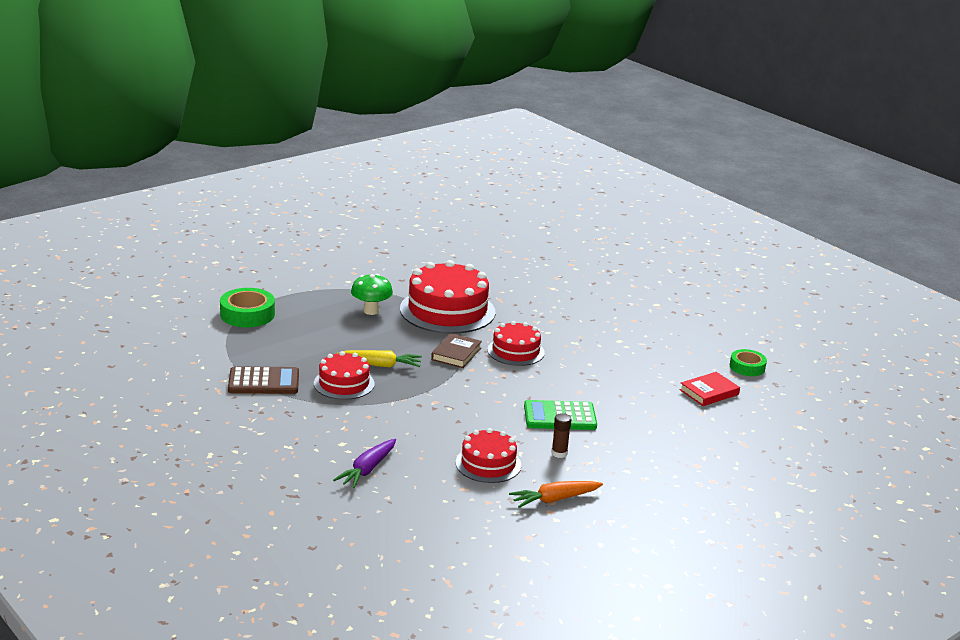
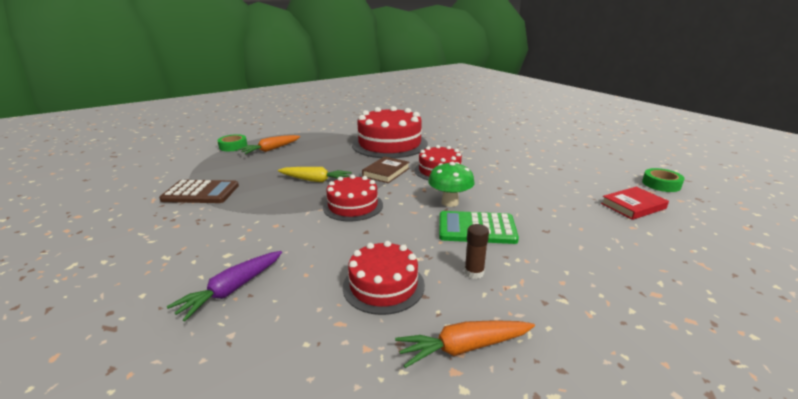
camera: 10 degrees right, 0 degrees up
(247, 314) = (233, 146): green tape -> green tape, size x0.64
(300, 320) = (271, 149): none -> orange carrot
(344, 383) = (272, 195): red cake -> red cake (353, 206)
(371, 311) = (329, 144): green mushroom -> green mushroom (450, 202)

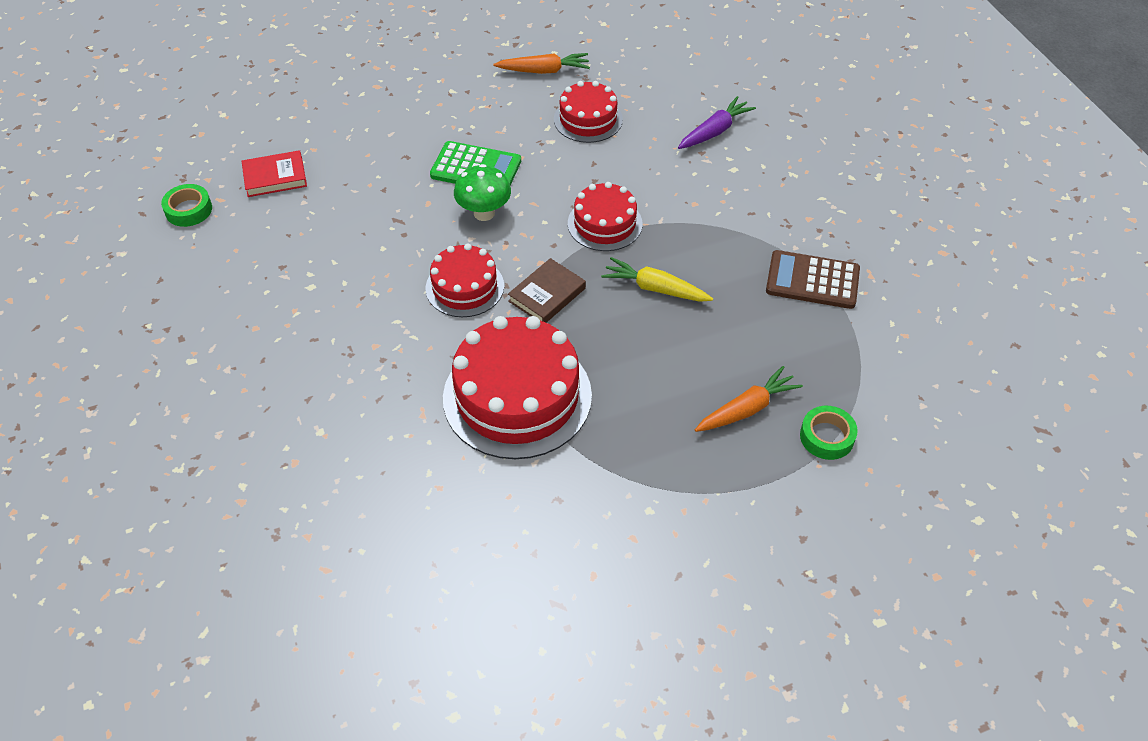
camera: 170 degrees left, 25 degrees up
(474, 272) = (507, 121): brown glue stick -> none

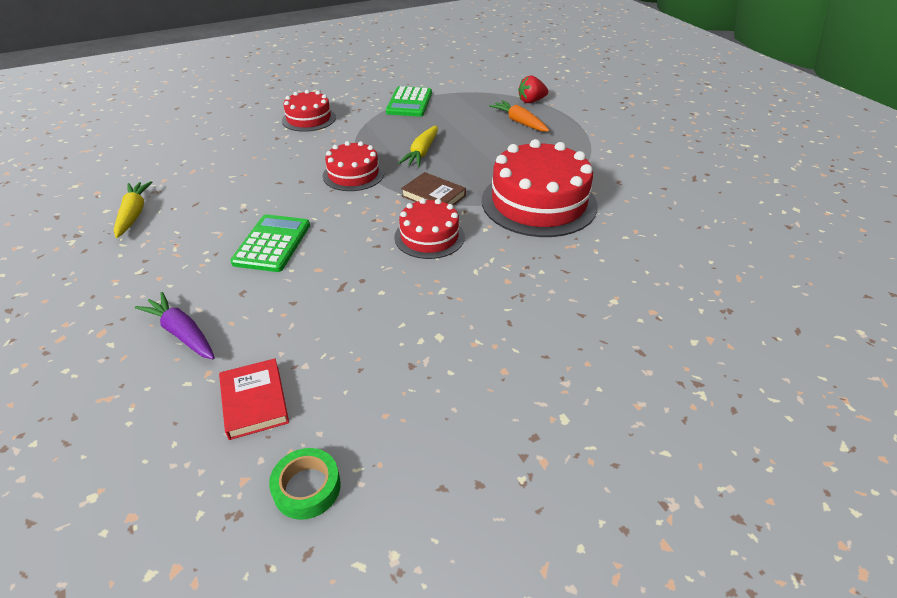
camera: 95 degrees left, 10 degrees down
(484, 213) = (336, 234): green mushroom -> none
(544, 71) = (134, 214): orange carrot -> yellow carrot
(588, 119) = (218, 187): red cake -> red cake (309, 119)
(715, 131) = (253, 133): purple carrot -> purple carrot (182, 333)
(812, 280) = (409, 102): brown calculator -> green calculator
(827, 437) = (531, 101): green tape -> red strawberry

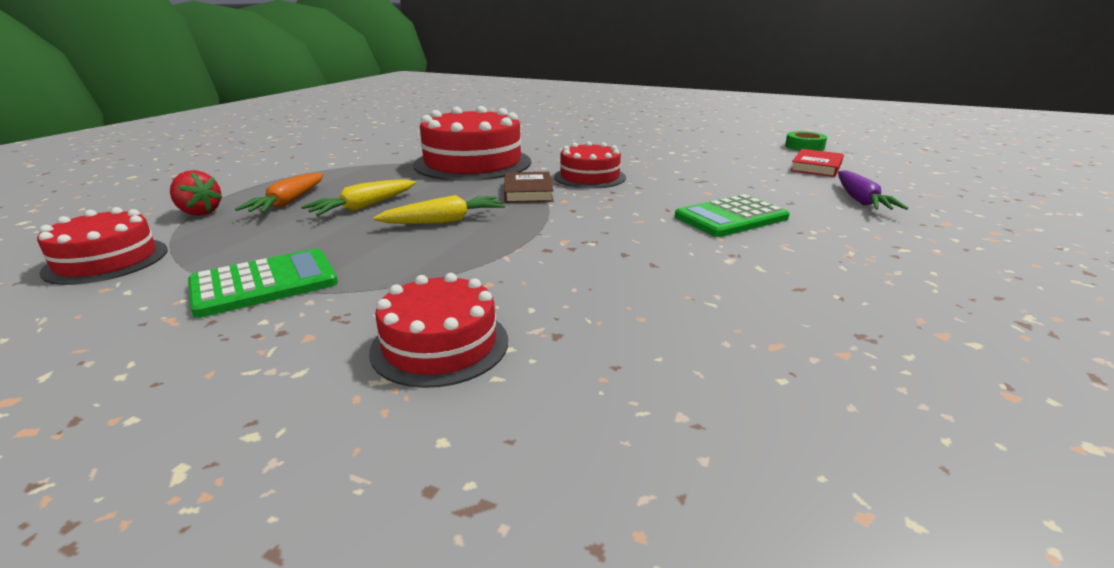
camera: 130 degrees left, 15 degrees down
(134, 214) = (913, 314): yellow carrot -> yellow carrot (363, 207)
(353, 174) = (555, 234): red cake -> red cake (106, 260)

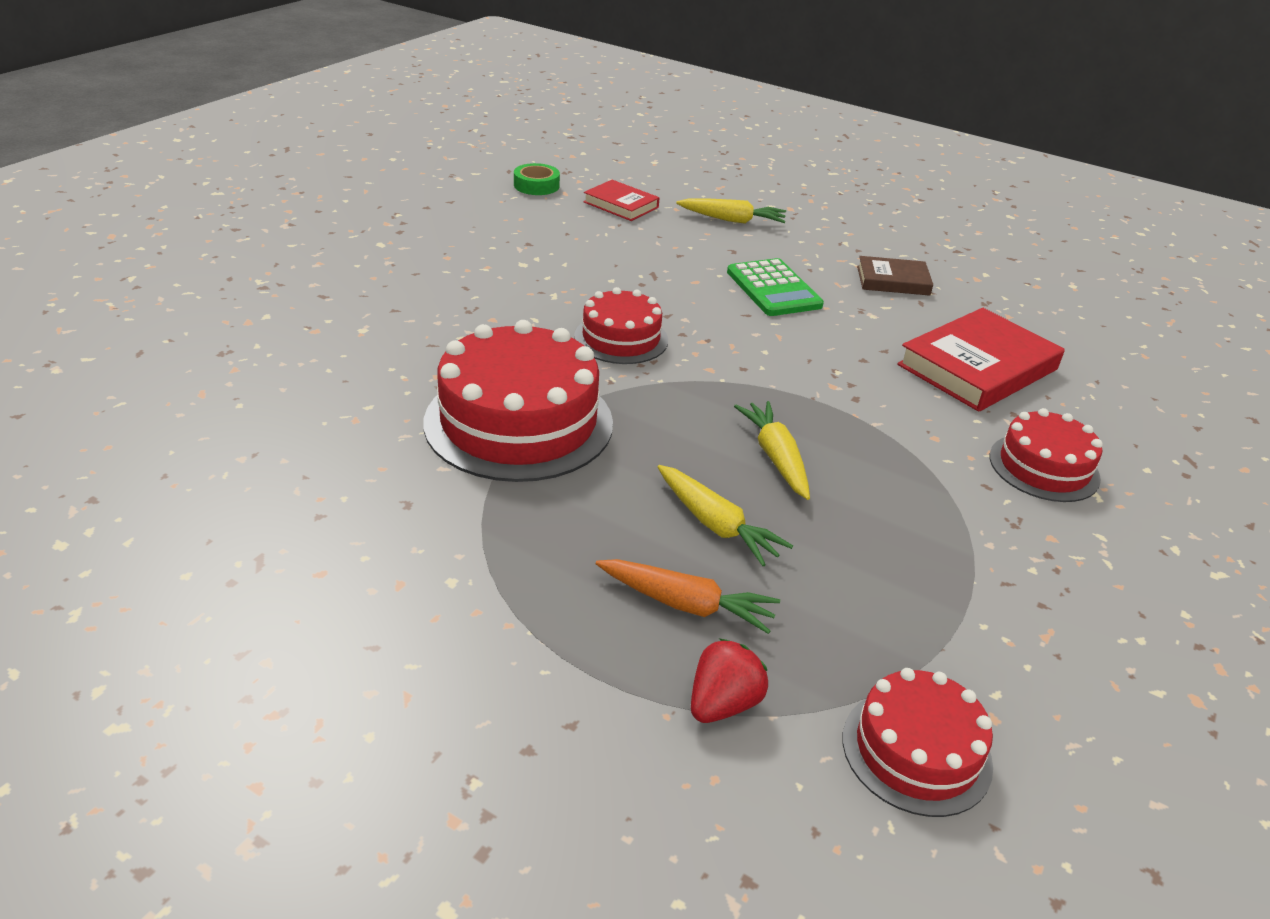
camera: 85 degrees left, 10 degrees up
(264, 284) = (960, 581): green calculator -> none
(528, 192) = (673, 389): brown book -> brown book (893, 281)
(658, 317) = (977, 367): none -> red book
(860, 200) = (732, 220): purple carrot -> yellow carrot

